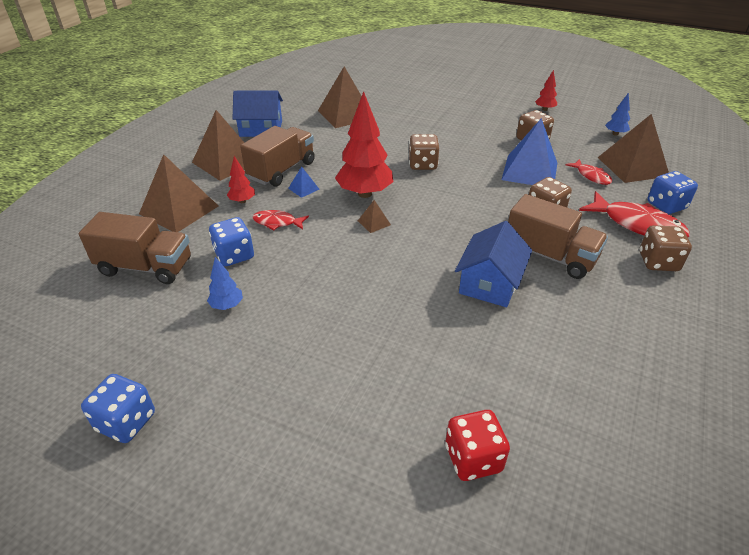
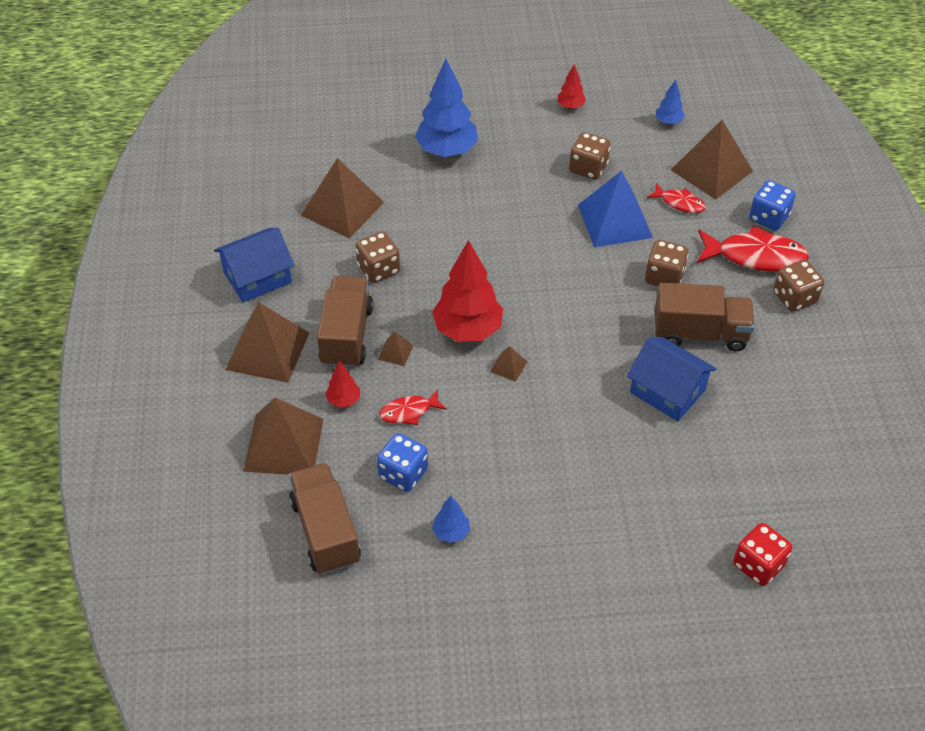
camera: 30 degrees left, 10 degrees up
(126, 422) = (472, 680): blue dice -> none
(146, 267) = (326, 531): brown truck -> brown truck turned 90 degrees counterclockwise
(303, 188) = (395, 352): blue pyramid -> brown pyramid
(423, 164) = (497, 258): brown dice -> brown dice (378, 269)
(439, 108) = (447, 150): none -> blue tree
(490, 283) = (667, 391): blue house -> blue house turned 45 degrees counterclockwise

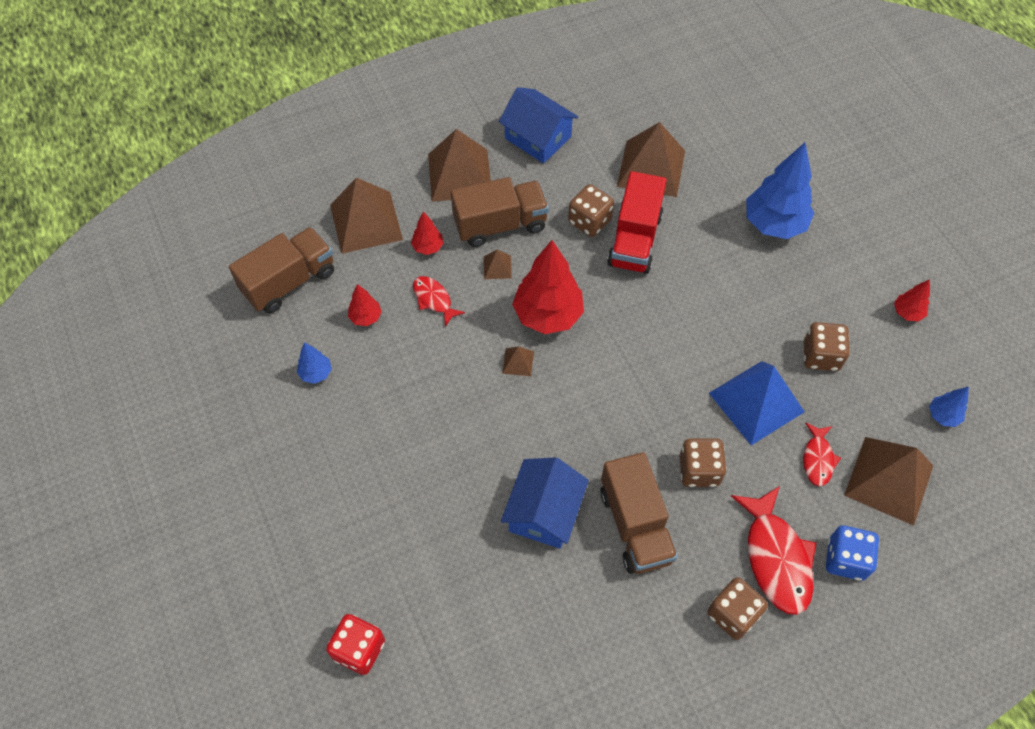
camera: 70 degrees right, 10 degrees up
(403, 473) = (365, 317): blue dice -> red tree
(416, 245) = (634, 240): none -> red truck

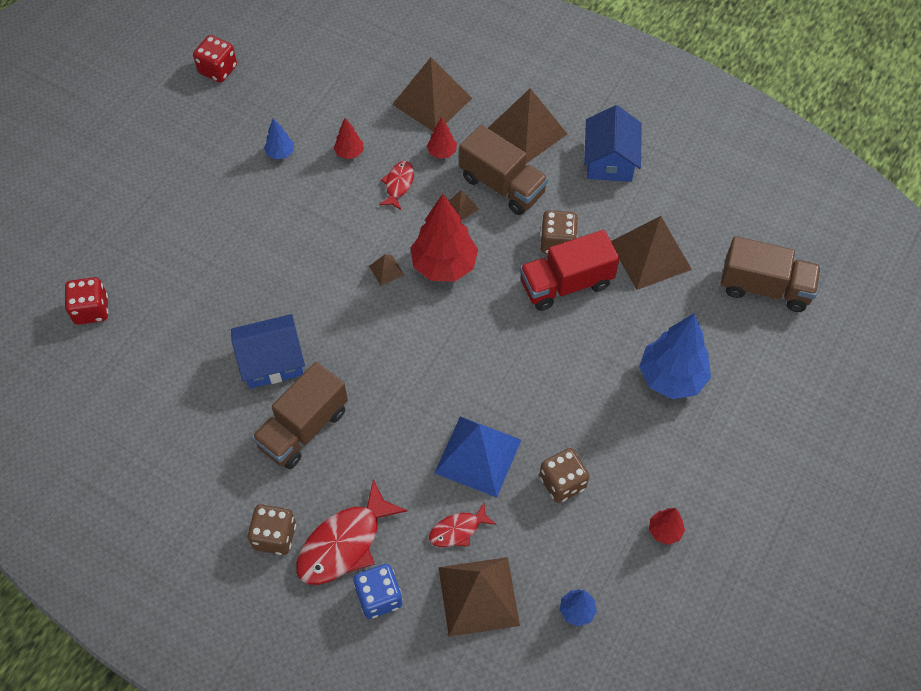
camera: 55 degrees right, 0 degrees up
(166, 371) = (218, 70): none -> red dice
(289, 282) = (343, 90): brown truck -> brown truck (765, 287)
(699, 470) = (383, 447): brown dice -> none

